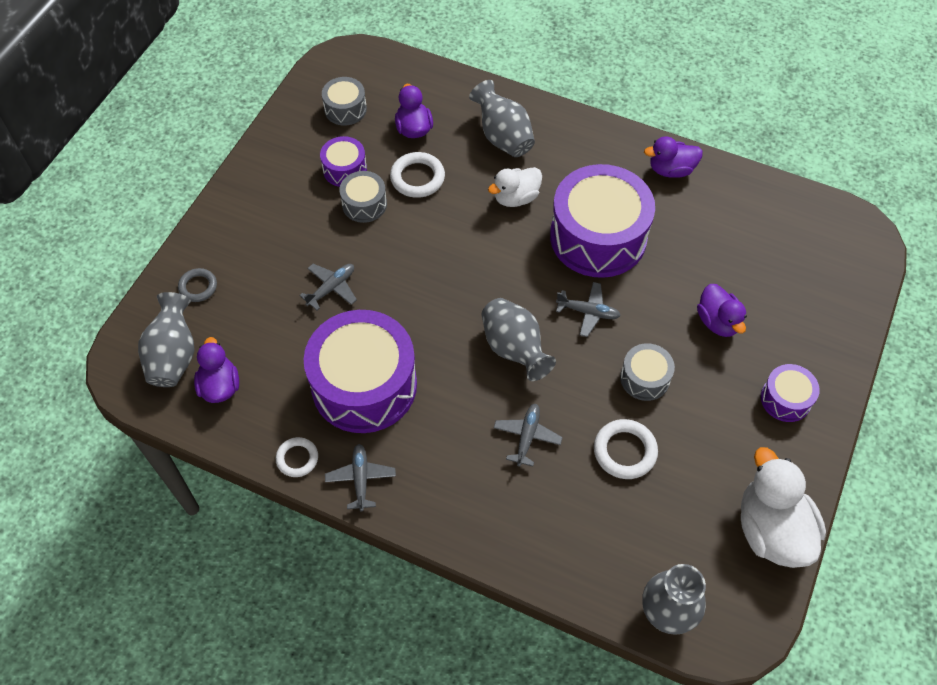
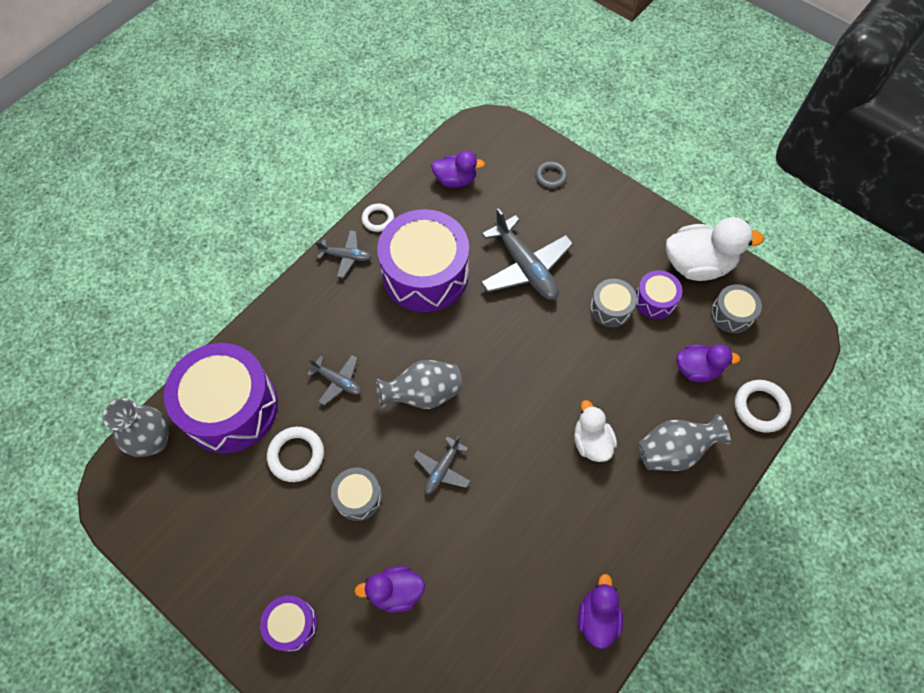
camera: 105 degrees right, 5 degrees up
(174, 356) = (491, 155): grey vase -> none
(331, 288) = (525, 267): grey plane -> grey plane, size x1.86
(417, 178) = (633, 359): white ring -> white ring (760, 407)
(598, 237) = (525, 507): purple drum -> purple drum (230, 407)
(771, 530) = (180, 554): white duck -> white duck (697, 264)

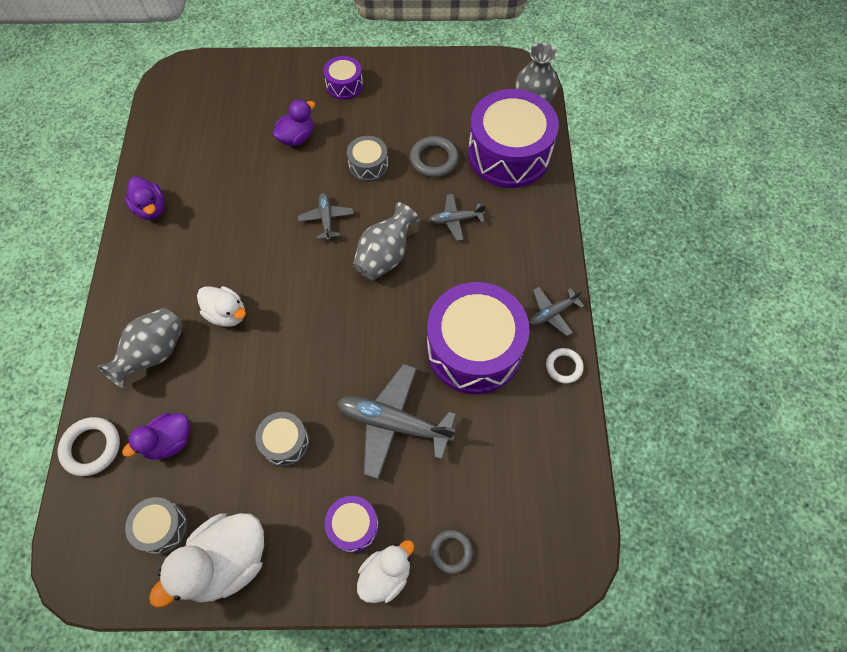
camera: 140 degrees right, 0 degrees up
(296, 455) = (434, 159): white ring -> grey ring
(455, 180) = (538, 466): purple duck -> none
(600, 192) = (386, 574): none -> white duck
(655, 300) = (248, 484): purple drum -> purple drum (353, 526)

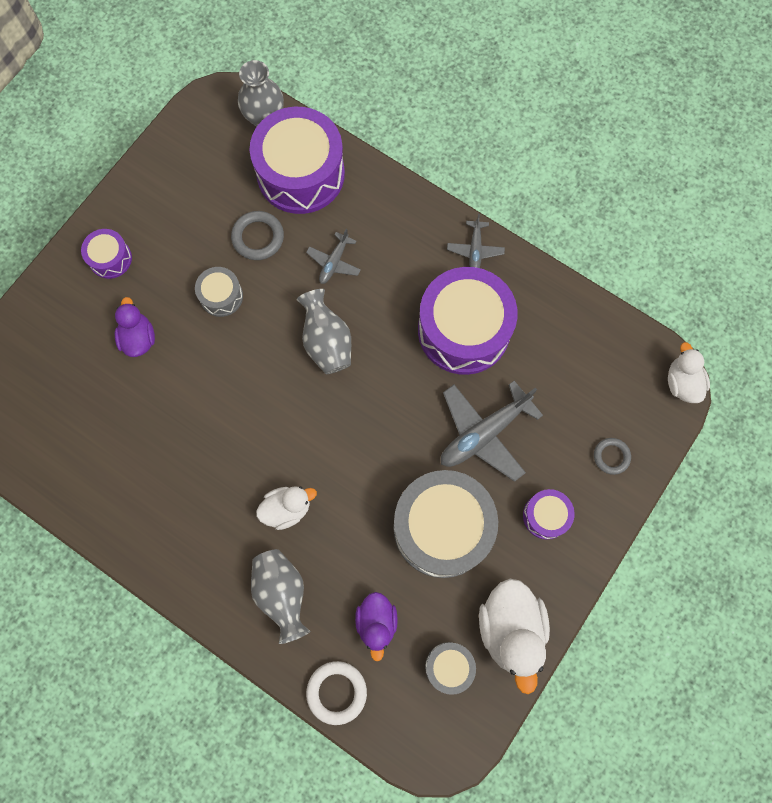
camera: 55 degrees left, 10 degrees up
(151, 208) = (119, 517): purple duck -> none
(285, 442) = (442, 528): grey drum -> grey drum, size x2.12
(326, 219) = (251, 367): grey plane -> none
(386, 574) = (597, 515): white duck -> white duck (682, 383)
(564, 367) = (525, 275): white ring -> none

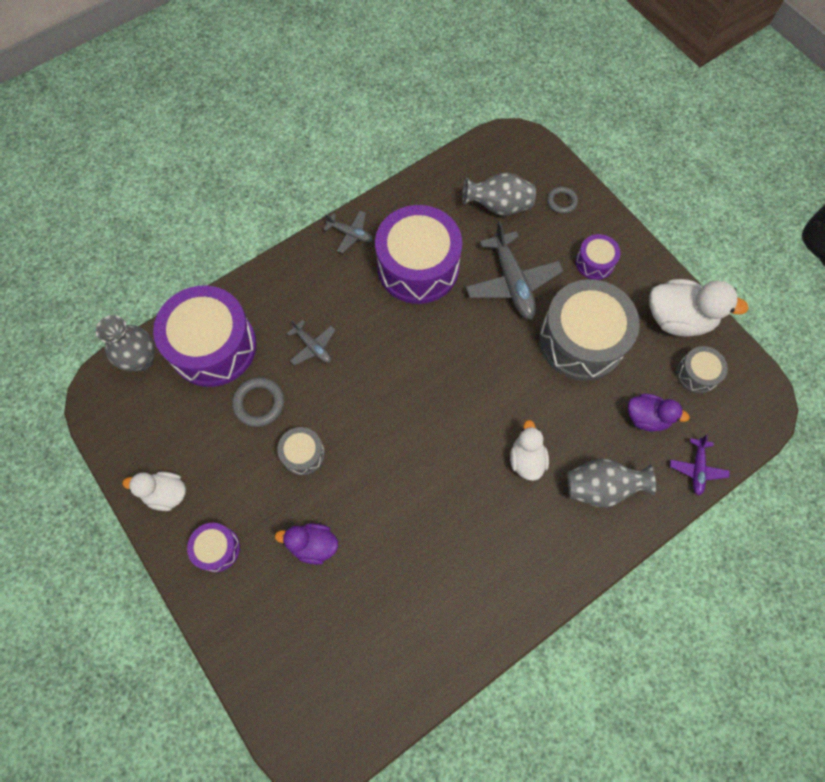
camera: 70 degrees left, 5 degrees down
(327, 342) = (385, 377): grey vase -> grey vase (498, 206)
(336, 692) = (697, 469): white ring -> purple plane
(682, 383) = (520, 135): white duck -> white duck (166, 493)

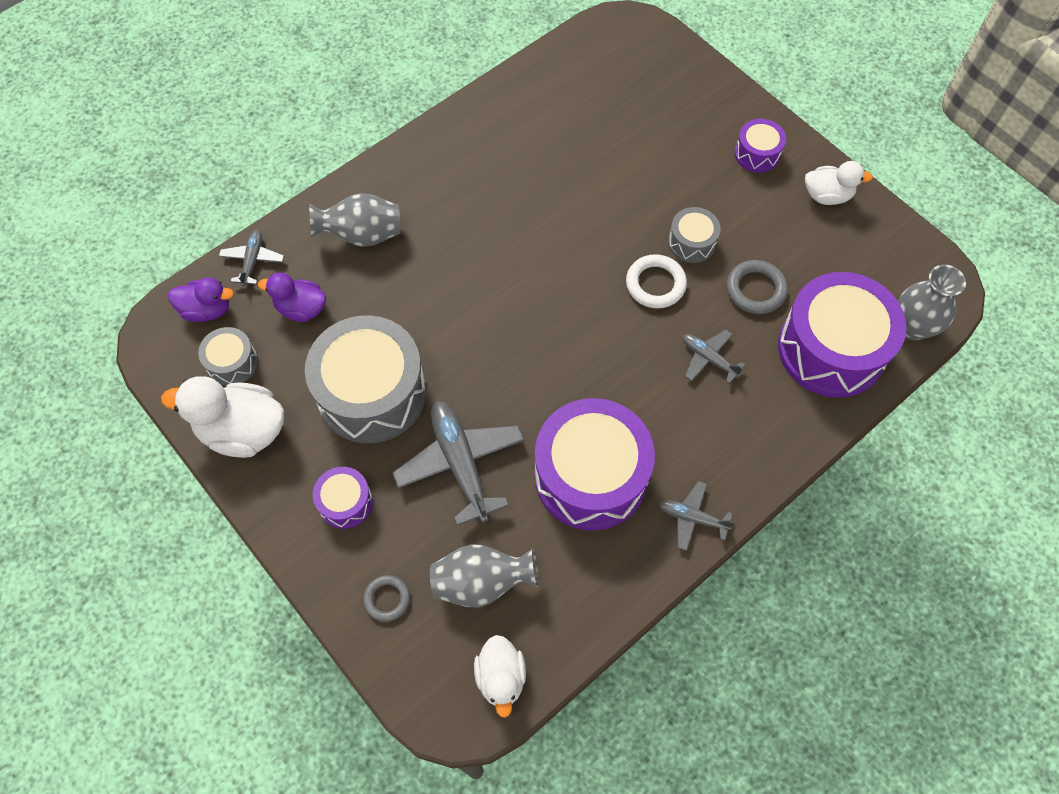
camera: 175 degrees right, 5 degrees down
(313, 545) = (661, 163): purple duck -> purple duck (207, 310)
(343, 415) = (655, 284): none -> white ring
(526, 459) = (443, 256): white duck -> white duck (501, 677)
(697, 469) = (253, 261): purple plane -> grey plane

